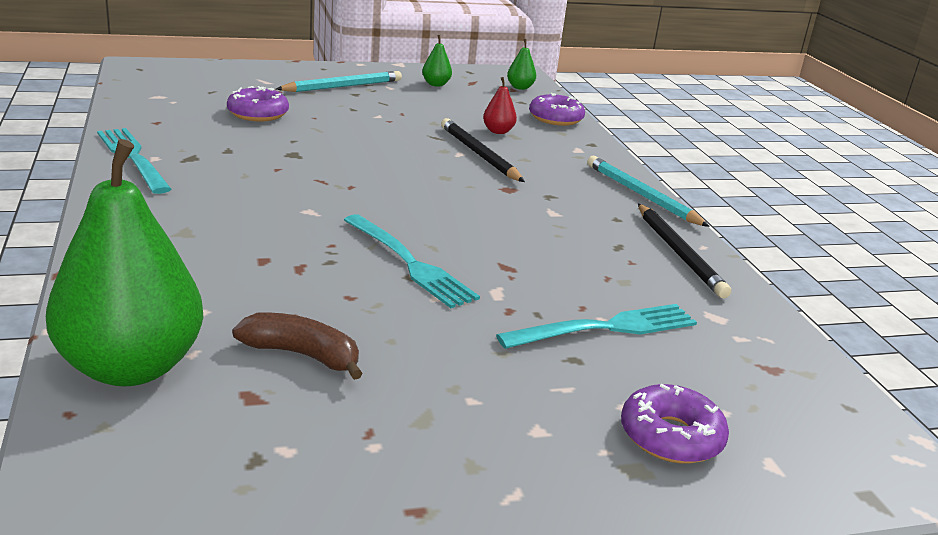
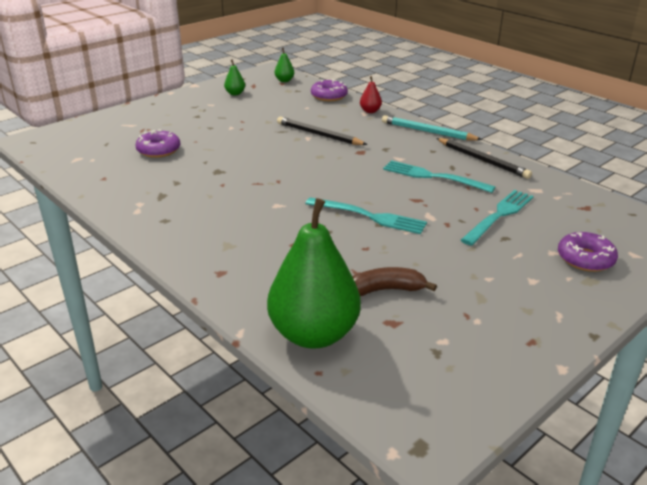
camera: 25 degrees left, 5 degrees up
(132, 157) = (126, 208): turquoise fork -> turquoise fork (433, 177)
(343, 86) = (183, 113): turquoise pencil -> none
(498, 131) = (310, 115): red pear -> red pear (370, 111)

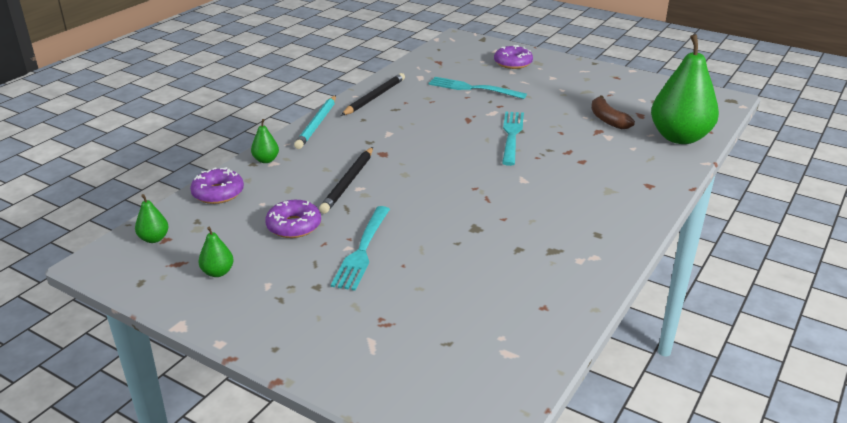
camera: 105 degrees left, 0 degrees up
(158, 150) = (445, 286): purple donut -> purple donut (294, 226)
(370, 111) = (266, 160): red pear -> green pear
(433, 177) = (420, 115): turquoise fork -> turquoise fork (362, 250)

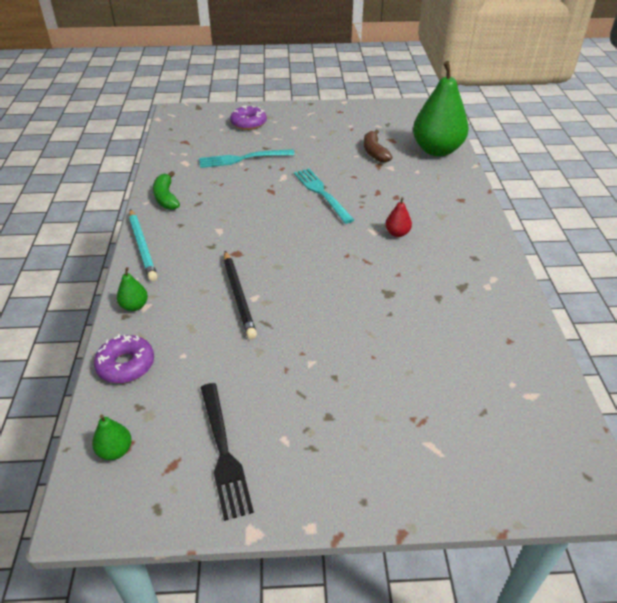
camera: 35 degrees left, 10 degrees up
(218, 272) = (224, 452): green pear -> black fork
(294, 226) = (240, 365): purple donut -> none
(362, 250) = (326, 359): turquoise fork -> none
(374, 97) = (166, 198): black pencil -> green banana
(544, 188) = (397, 233): none -> red pear
(607, 120) = (374, 152): brown banana -> brown banana turned 45 degrees clockwise

